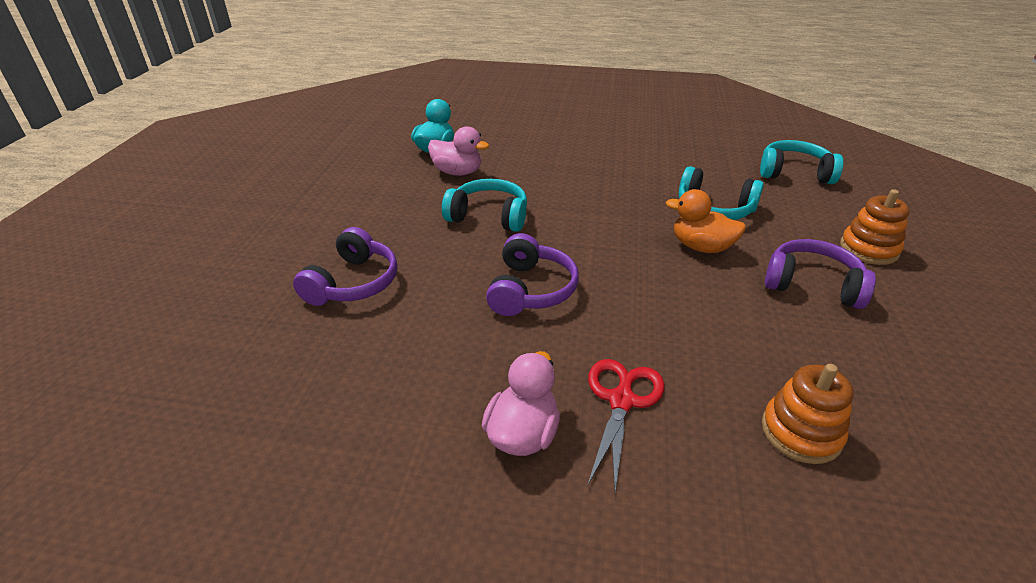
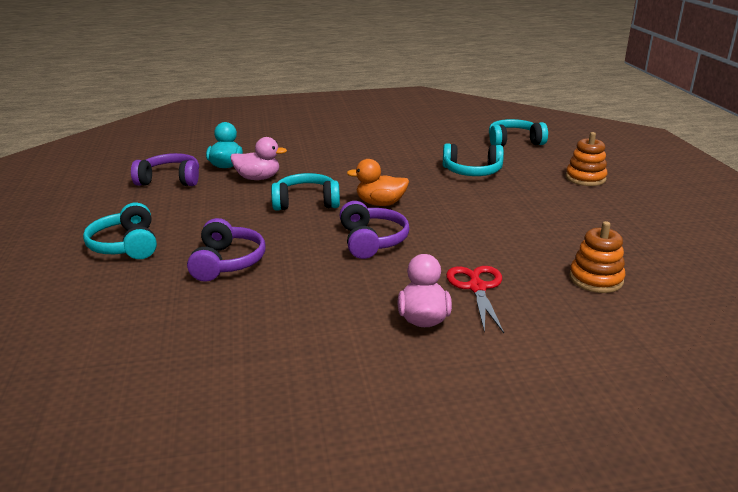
camera: 20 degrees left, 10 degrees down
(271, 235) = (126, 245): none -> turquoise headphones
(701, 247) = (477, 195): orange duck -> orange duck (380, 203)
(812, 285) = (561, 204): purple headphones -> purple headphones (170, 180)

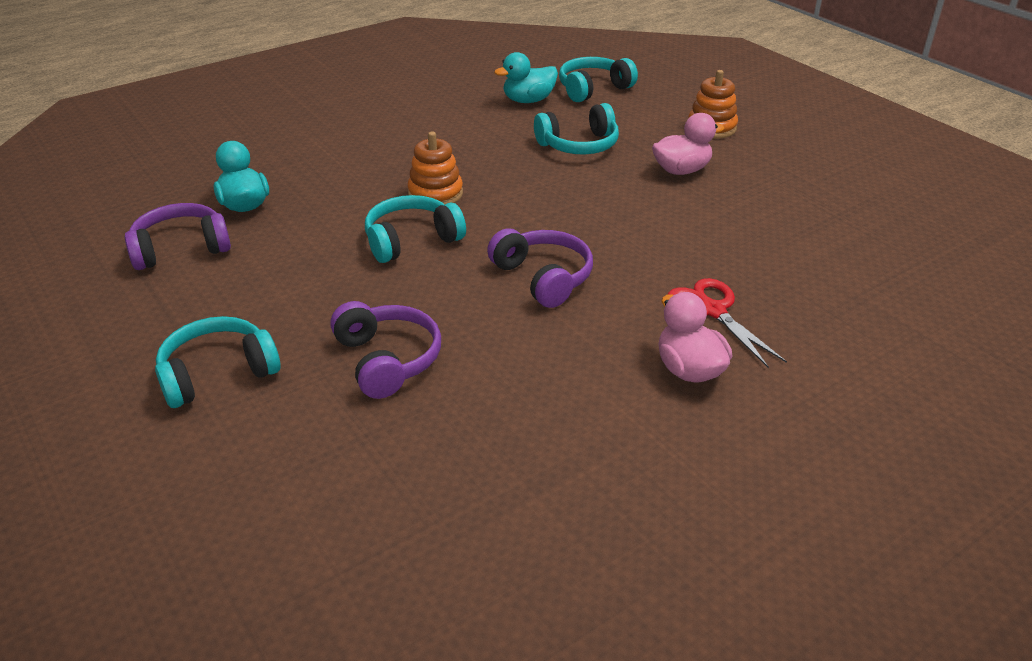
camera: 25 degrees left, 10 degrees up
(126, 245) = (218, 374): turquoise headphones -> turquoise headphones turned 105 degrees clockwise
(258, 178) = (310, 216): pink duck -> pink duck (681, 170)
(380, 203) = (508, 219): orange duck -> none
(460, 141) = (528, 100): none -> turquoise duck
(596, 279) = (821, 264): orange stacking toy -> orange stacking toy (435, 194)

